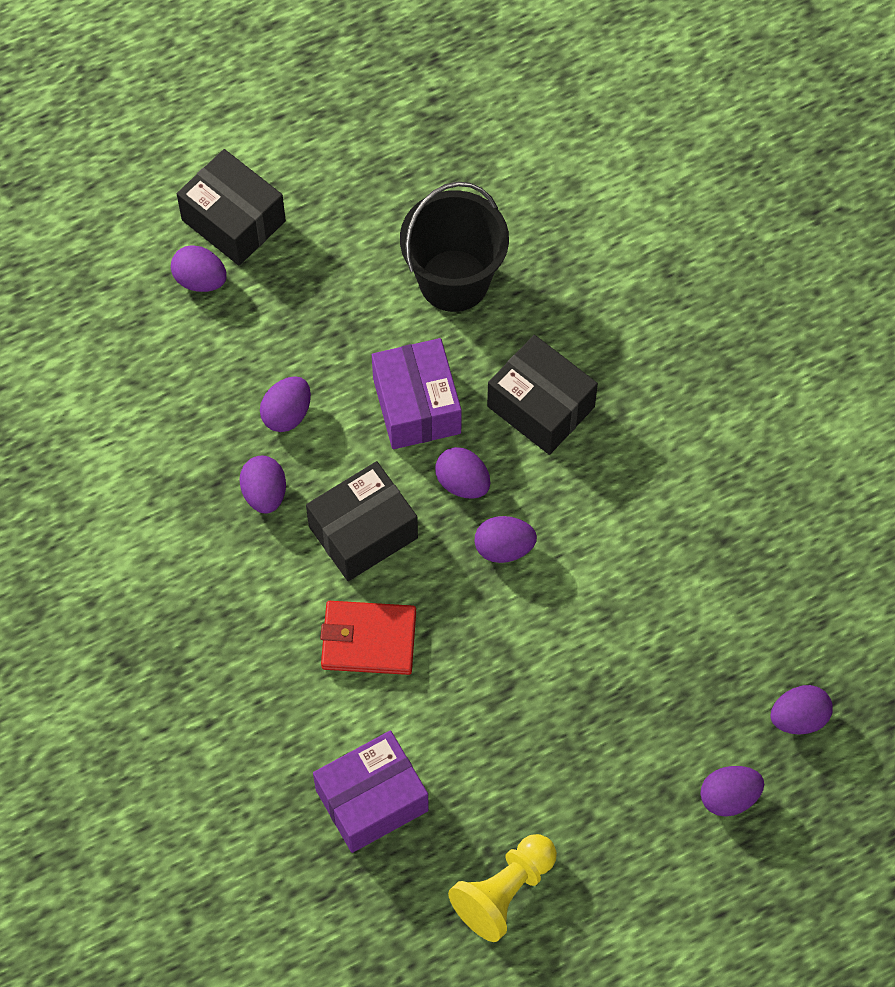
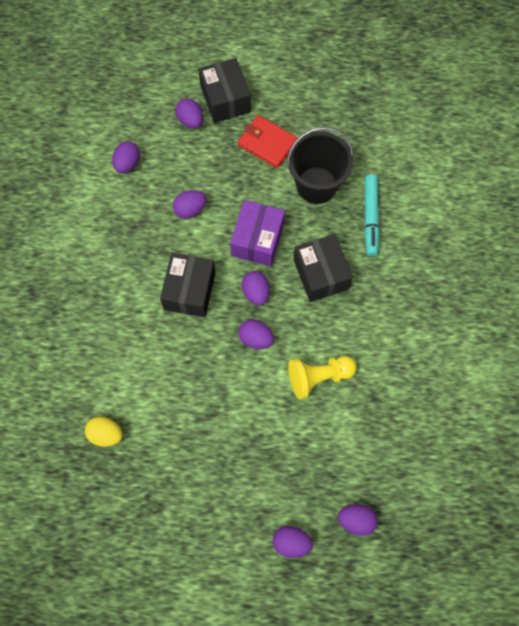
camera: 30 degrees right, 5 degrees up
(264, 493) = (153, 244): purple egg -> purple egg (127, 164)
(363, 532) = (189, 291): black box -> black box turned 75 degrees counterclockwise
(368, 640) = (157, 348): red wallet -> red wallet (267, 143)
(372, 800) = (106, 434): purple box -> yellow egg
(504, 892) = (141, 524): yellow pawn -> yellow pawn (318, 377)
(562, 288) = (370, 218): none -> turquoise marker

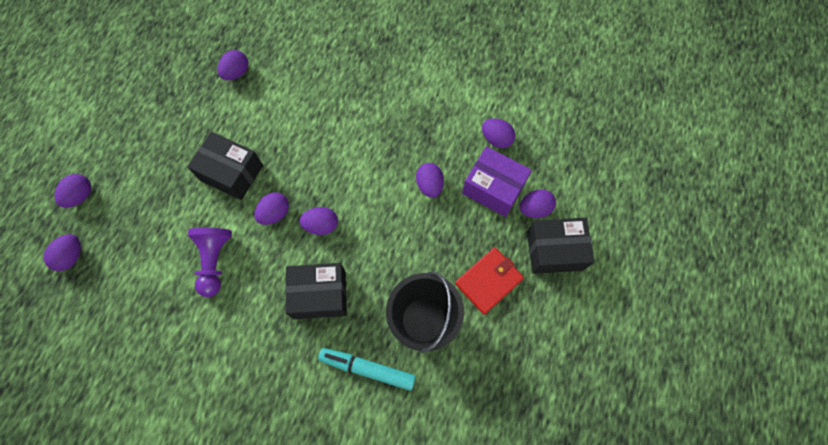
camera: 105 degrees right, 0 degrees up
(106, 434) = (236, 73): yellow egg -> purple egg
(189, 291) = (343, 166): black box -> black box (231, 173)
(257, 240) = (377, 241): purple box -> purple box (493, 188)
(318, 377) = (215, 261): yellow pawn -> purple pawn

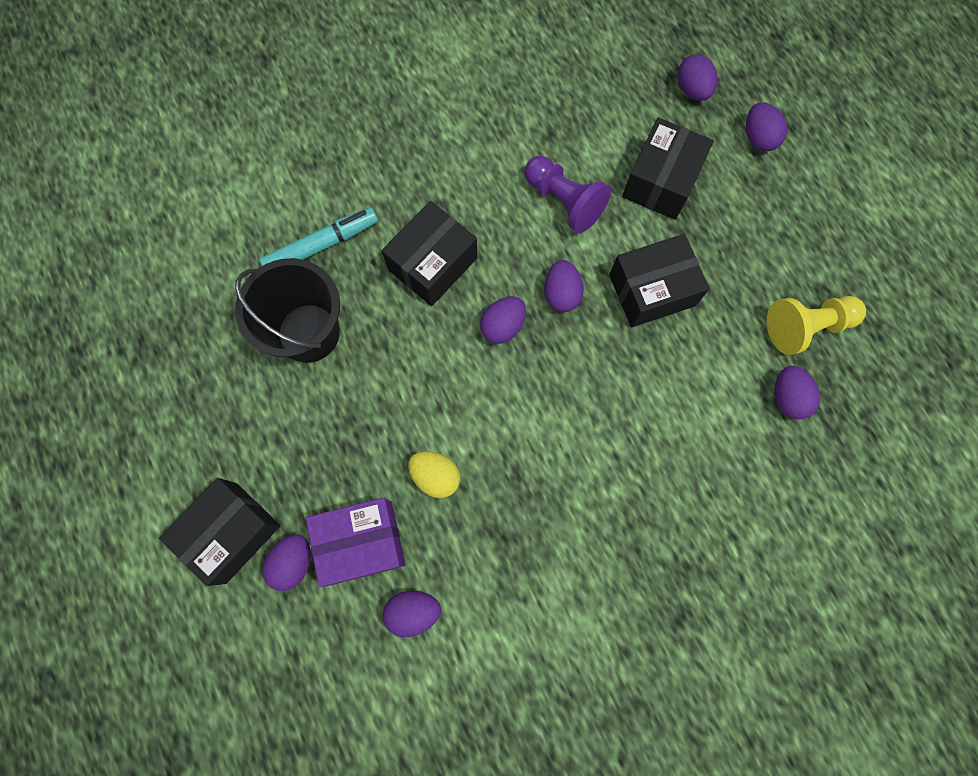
camera: 135 degrees right, 5 degrees up
(155, 222) = (661, 181): none -> black box
(188, 91) = (806, 327): none -> yellow pawn
(429, 185) = (435, 476): purple egg -> yellow egg
(489, 281) = (276, 431): red wallet -> none

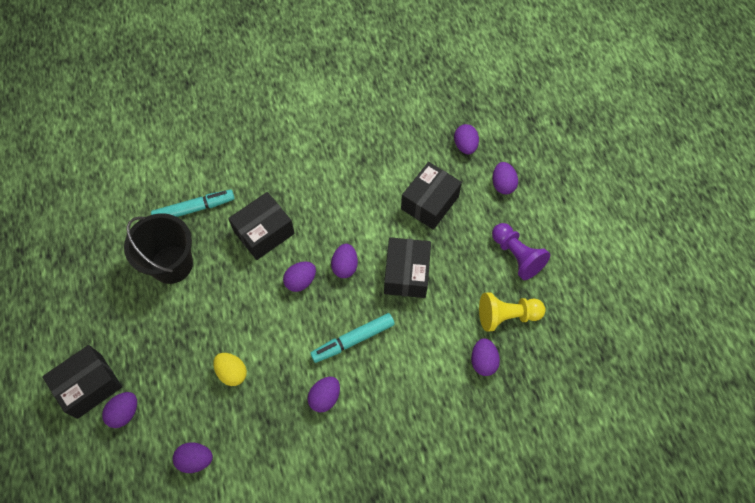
camera: 10 degrees right, 10 degrees down
(361, 542) = (172, 407): purple box -> none
(564, 201) = (361, 205): purple pawn -> purple pawn (516, 256)
(577, 488) = (325, 397): none -> purple egg
(598, 399) = (353, 340): none -> turquoise marker
(652, 290) = (406, 274): black box -> black box turned 75 degrees counterclockwise

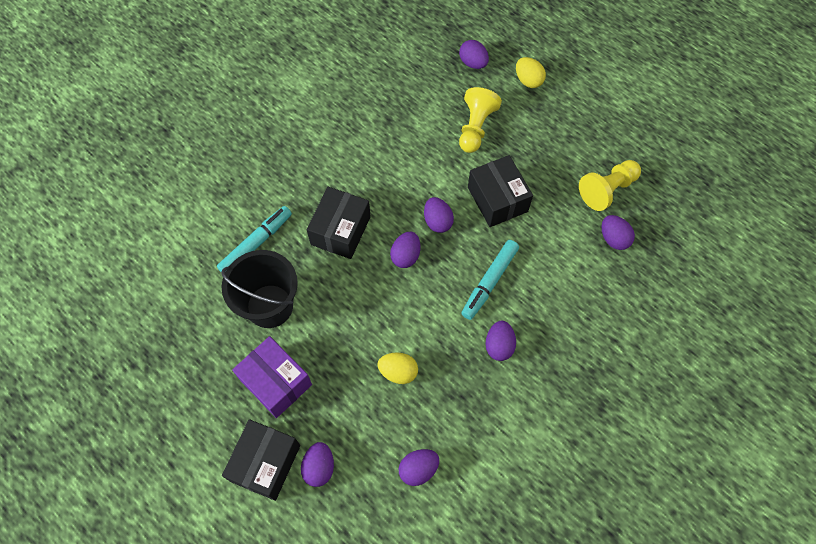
camera: 30 degrees left, 0 degrees up
(137, 327) = (276, 382): none -> purple box
(429, 203) = (475, 127): black box -> yellow pawn
(503, 184) = (528, 80): purple egg -> yellow egg
(516, 256) = (581, 135): purple pawn -> none

